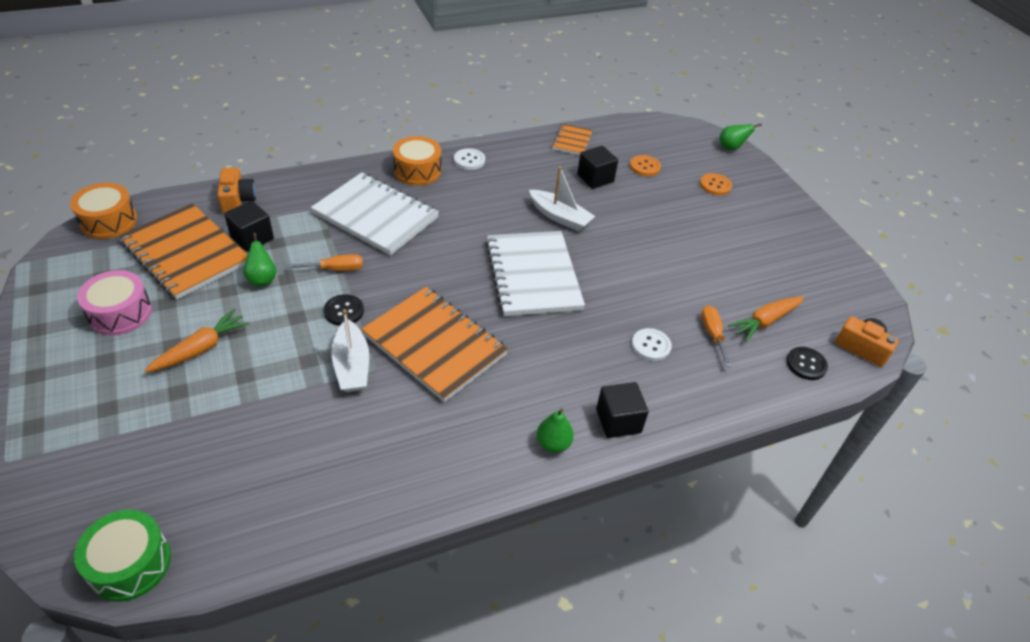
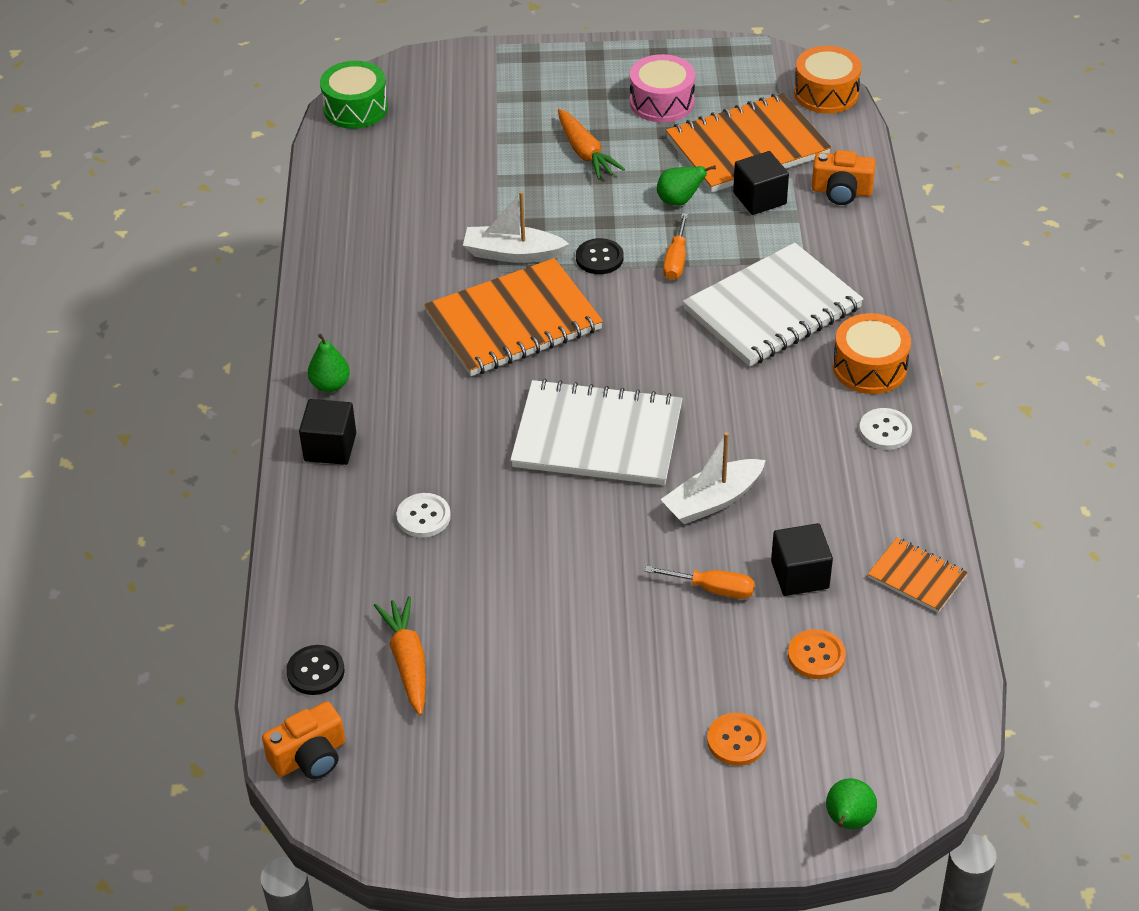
camera: 115 degrees right, 0 degrees up
(712, 334) = (413, 590): orange screwdriver -> orange screwdriver (713, 589)

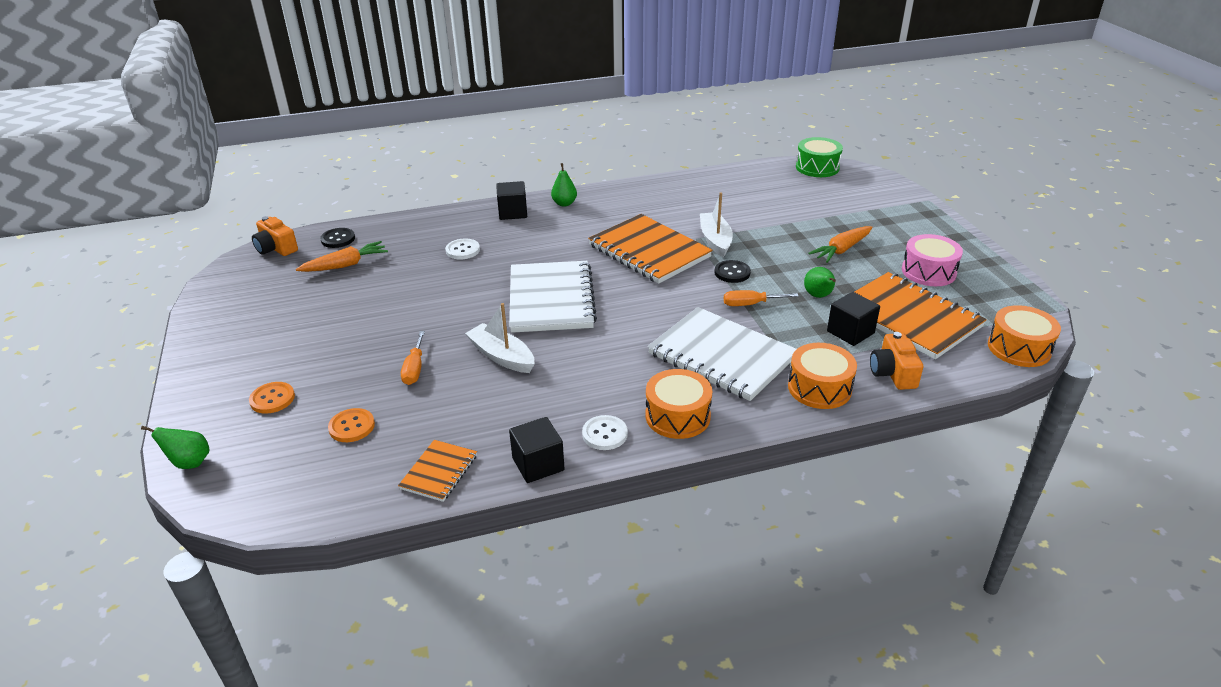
camera: 75 degrees right, 10 degrees down
(800, 575) = (433, 408): black cube -> black cube (538, 464)
(851, 250) = (819, 388): none -> orange drum

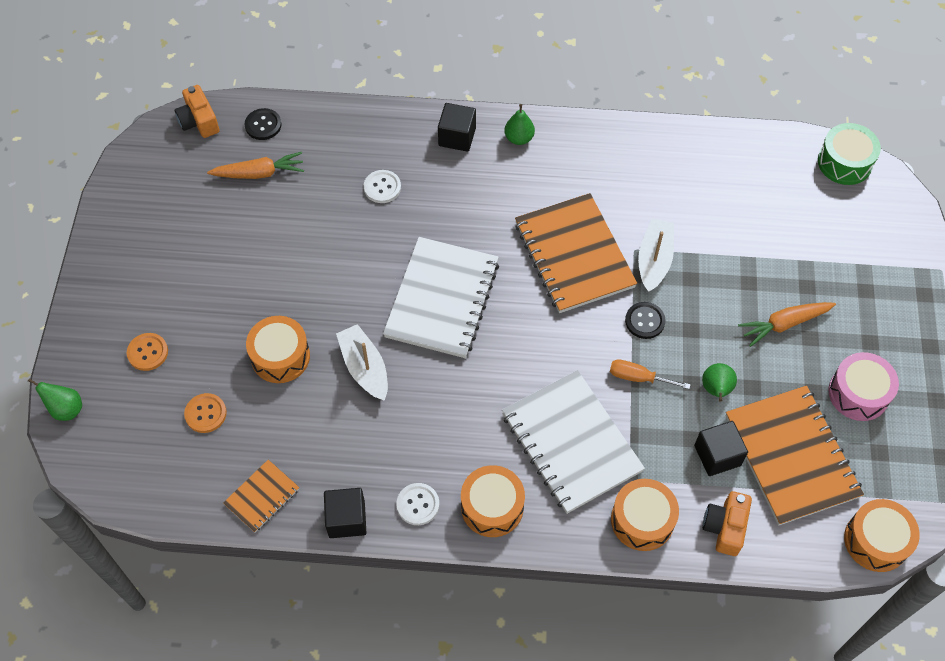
camera: 20 degrees right, 25 degrees up
(414, 369) = (280, 356): orange screwdriver -> orange drum

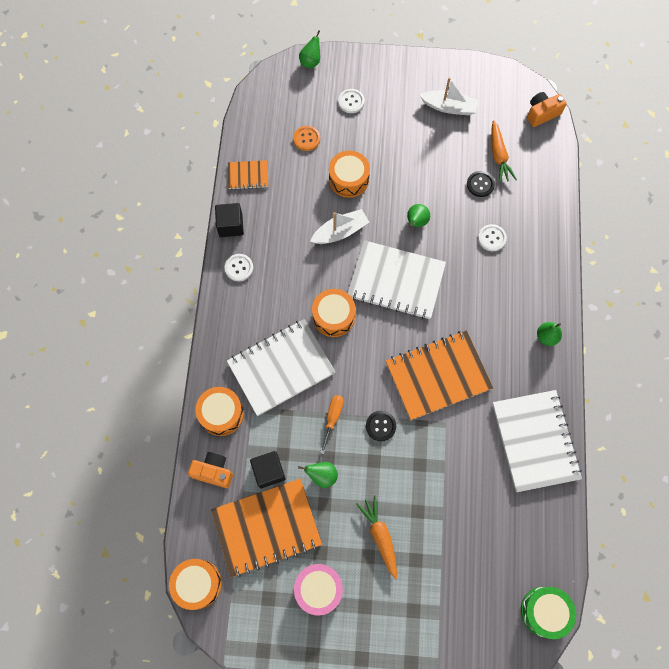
camera: 90 degrees right, 10 degrees up
(148, 352) = (351, 102): orange button -> white button
(262, 497) = (248, 175): orange notebook -> orange notebook turned 45 degrees counterclockwise
(263, 125) = (542, 155): black button -> black button (480, 184)
(354, 273) = (416, 222): none -> green pear
(457, 137) = (543, 290): black cube -> none
(492, 507) = (235, 314): orange drum -> orange drum (333, 316)
(651, 158) = (535, 441): none -> white notebook
(654, 260) = (436, 437): white boat -> white boat (449, 107)

